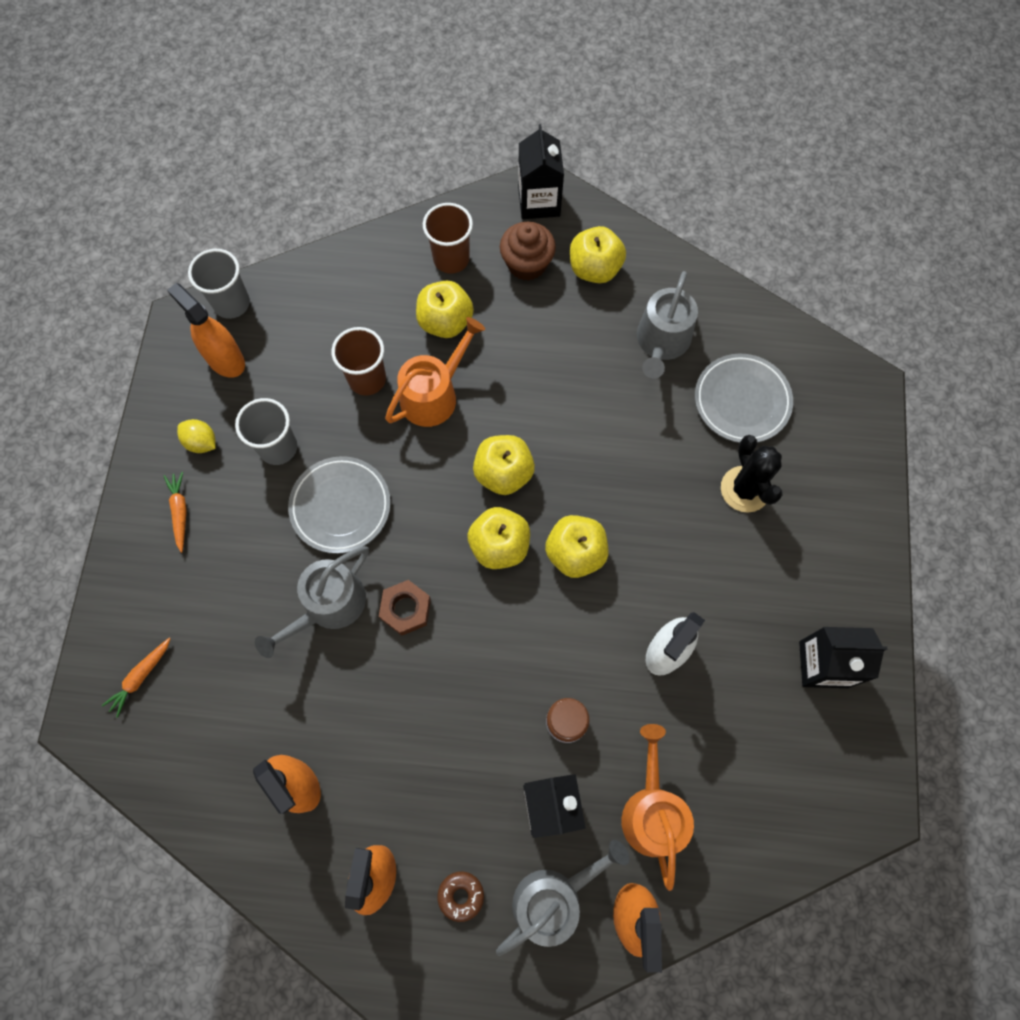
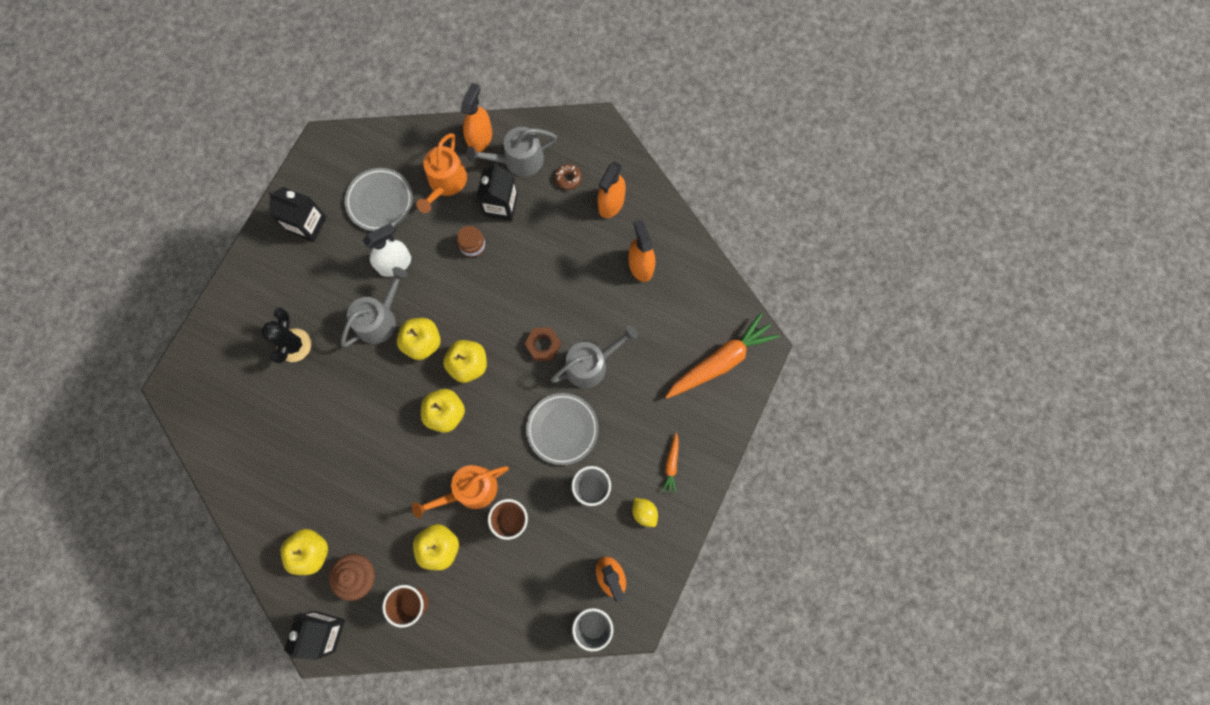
camera: 160 degrees left, 5 degrees up
(140, 677) = (721, 361): orange carrot -> orange carrot, size x2.20
(661, 342) = (293, 472): grey watering can -> grey watering can (379, 319)
(741, 401) = (262, 407): grey plate -> grey plate (380, 201)

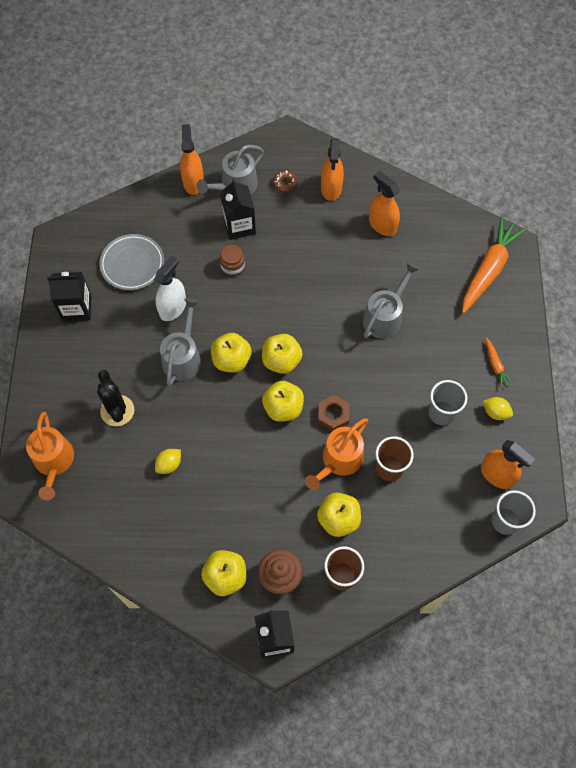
camera: 25 degrees left, 10 degrees down
(314, 420) = (169, 464): none -> yellow lemon
(445, 183) = (182, 227): orange watering can -> orange watering can (54, 462)
(543, 345) = (336, 318): brown nut -> brown nut (333, 415)
(562, 429) = (390, 377): grey plate -> none

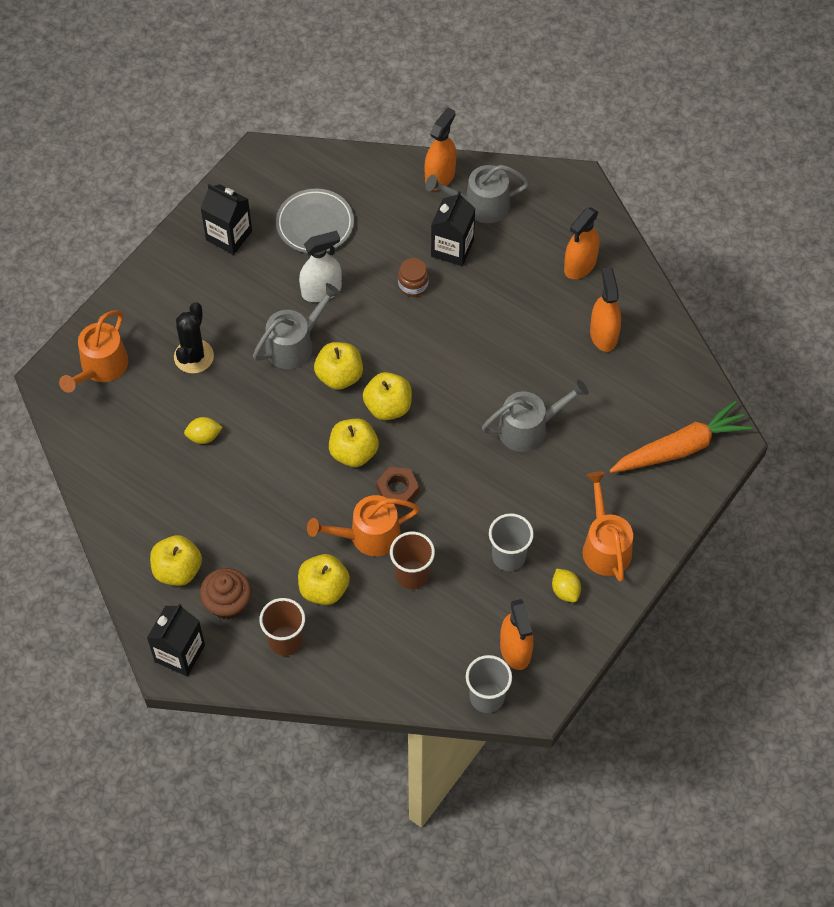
camera: 35 degrees right, 5 degrees down
(285, 183) = (534, 232): brown donut -> none
(495, 365) = (605, 546): orange carrot -> orange watering can

